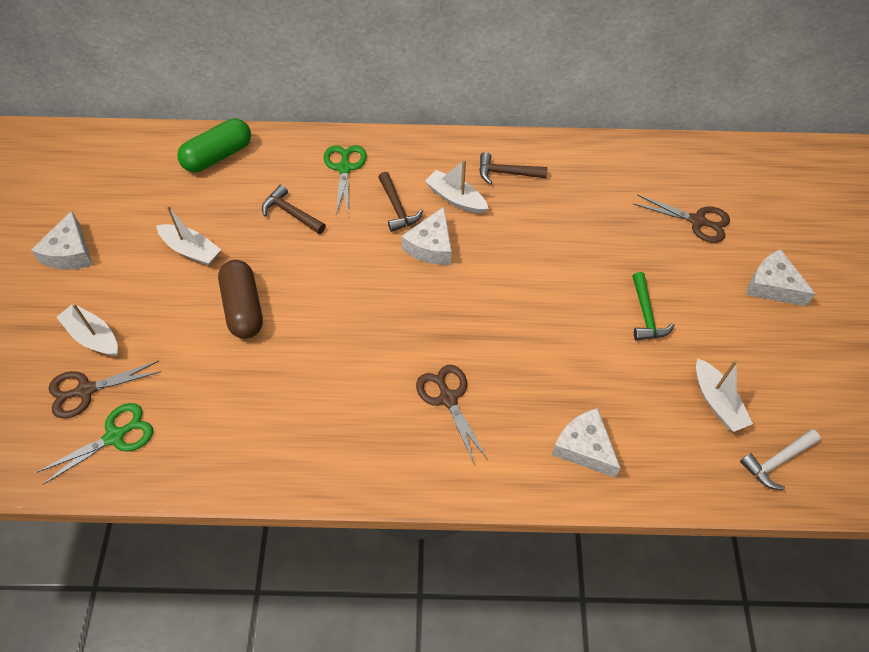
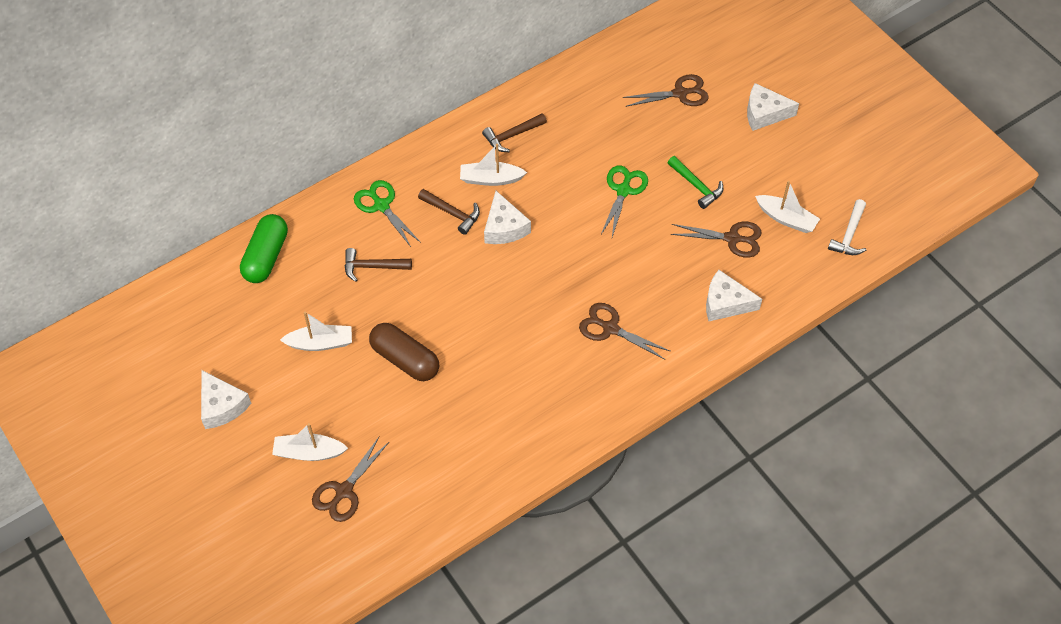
camera: 35 degrees left, 0 degrees up
(115, 436) = (399, 506): green scissors -> green scissors (623, 190)
(642, 387) = (732, 239): none -> brown scissors

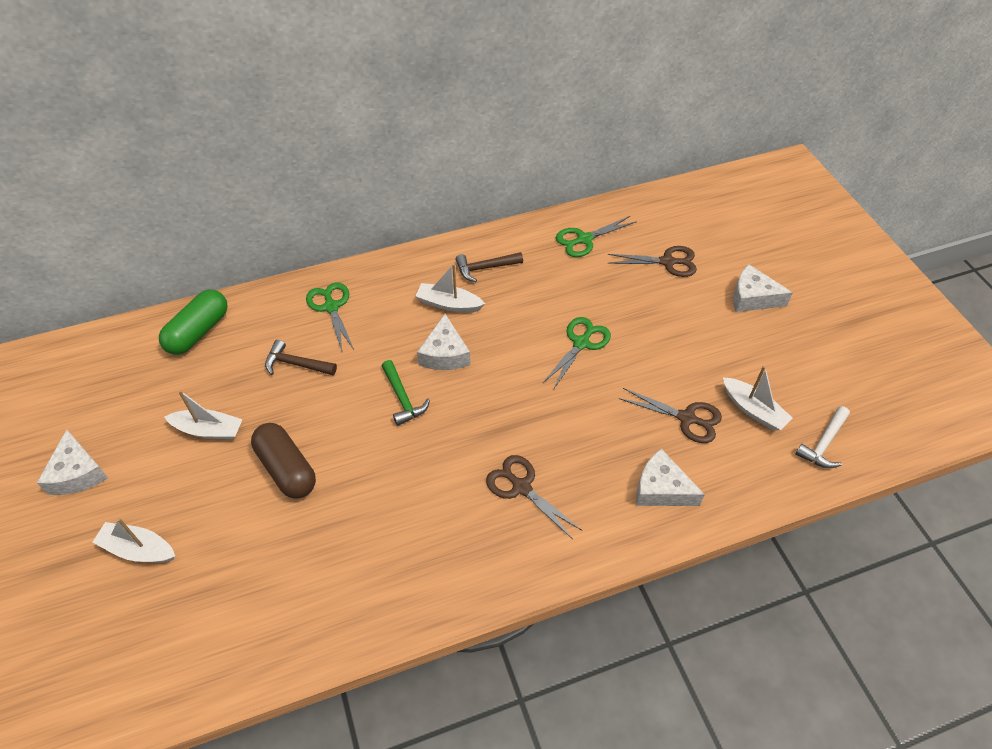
camera: 15 degrees right, 5 degrees down
(344, 491) = (153, 606): brown scissors -> none
(452, 213) = (398, 329): brown hammer -> none
(596, 86) = (584, 239): none -> green scissors
(696, 186) = (661, 354): green hammer -> green hammer (402, 398)

